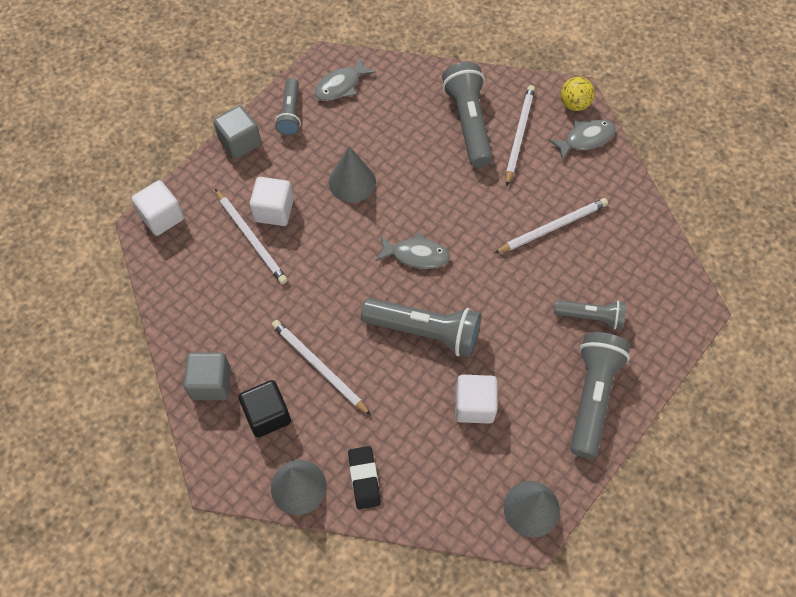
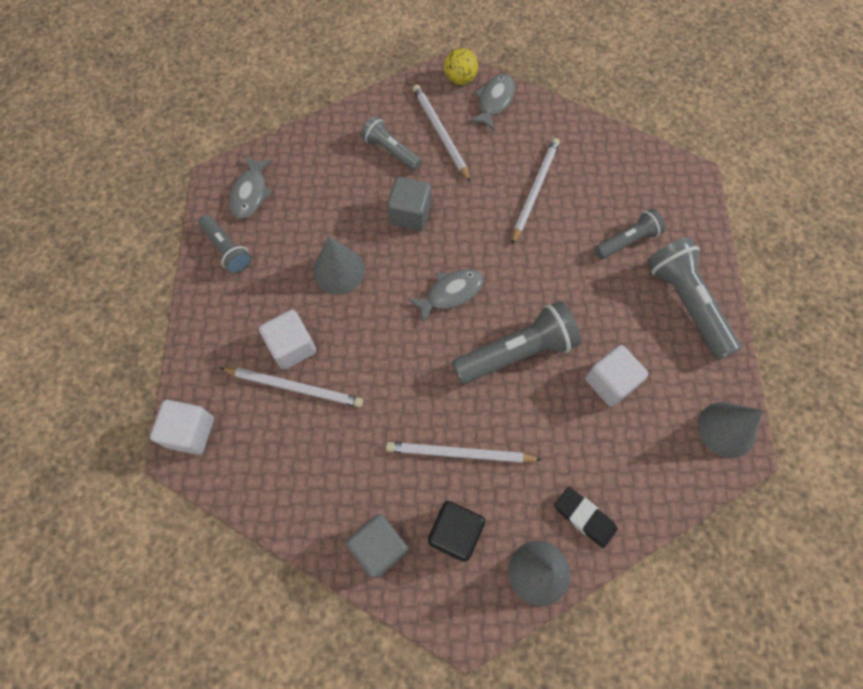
camera: 40 degrees left, 5 degrees up
(240, 142) = (202, 308): grey cube -> grey cube (410, 214)
(468, 123) = (391, 151): grey flashlight -> grey flashlight, size x0.60

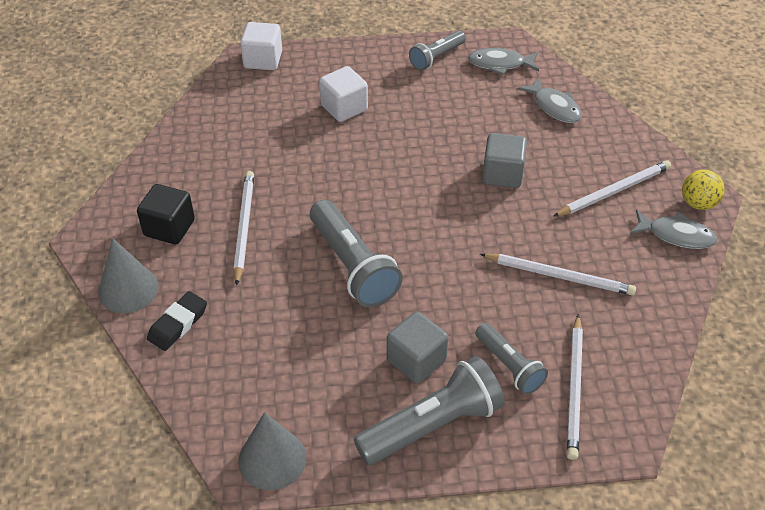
camera: 85 degrees right, 20 degrees down
(294, 387) = (305, 113): white pencil -> white pencil (574, 388)
(338, 270) = (427, 129): grey cone -> none
(379, 547) = (160, 179): grey cube -> grey cube (416, 360)
(391, 151) = (577, 154): grey flashlight -> none
(450, 293) = (414, 211): grey fish -> grey fish (554, 107)
(610, 382) = (324, 347): white cube -> none

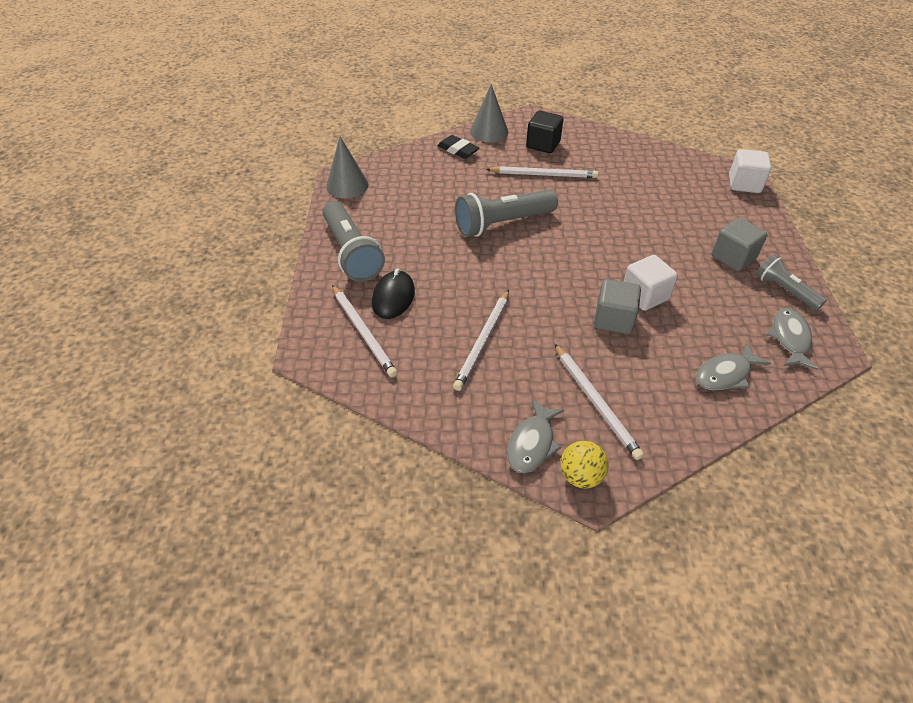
camera: 95 degrees right, 0 degrees up
(344, 108) = (690, 226): white cube -> white cube (645, 296)
(416, 360) = (408, 249): grey cube -> grey cube (733, 257)
(509, 366) = (393, 297): grey flashlight -> black mouse
(574, 388) = (363, 332): white pencil -> white pencil turned 135 degrees counterclockwise

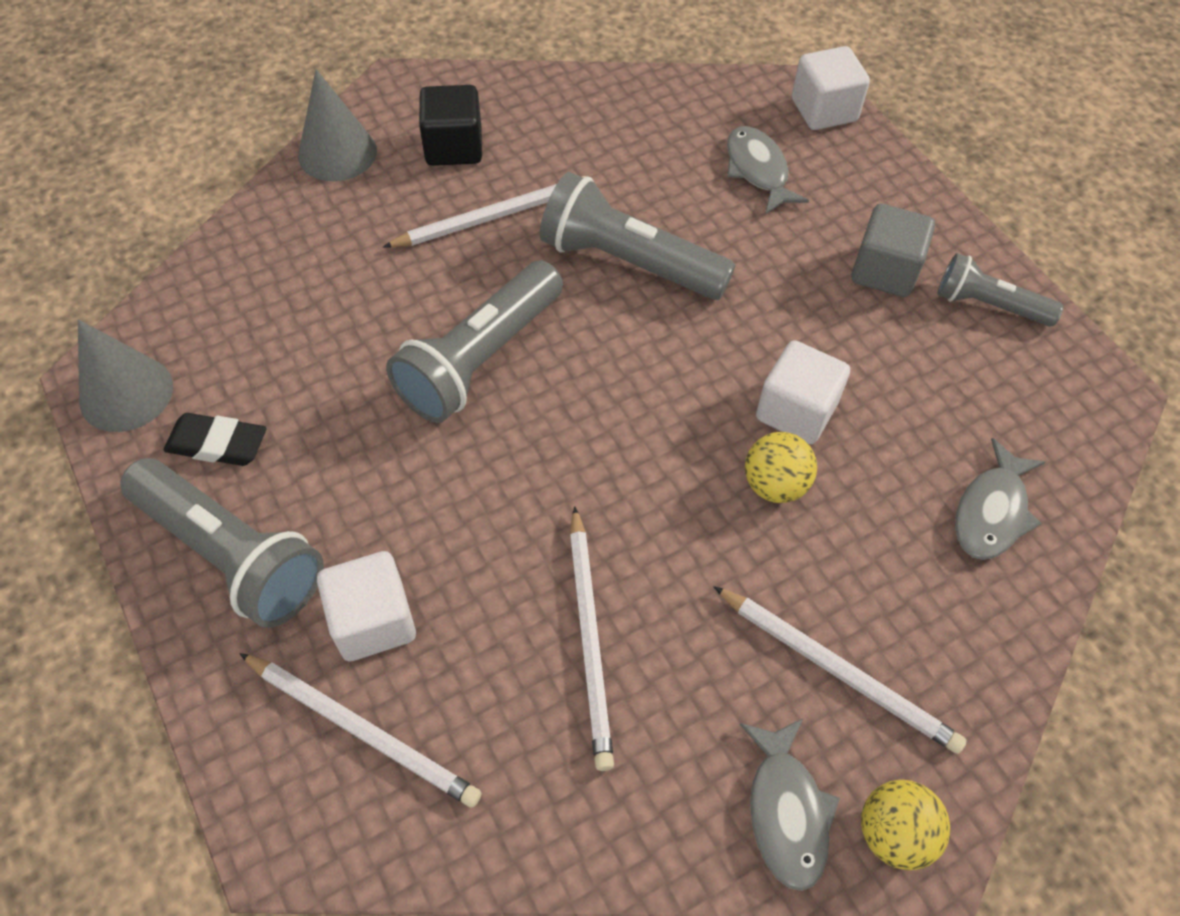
camera: 30 degrees left, 10 degrees up
(393, 297) = (373, 621): black mouse -> white cube
(458, 150) = (302, 219): black eraser -> black eraser (217, 444)
(598, 211) = (629, 262): none -> grey flashlight
(613, 319) = (774, 484): grey cube -> yellow ball
(790, 338) = (1042, 396): grey fish -> grey fish (758, 170)

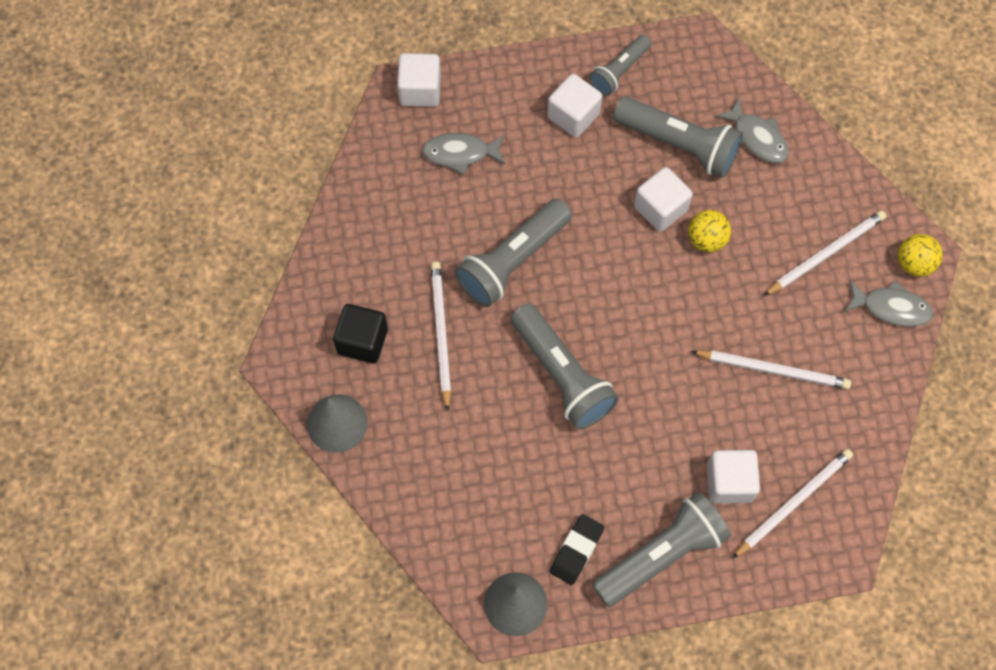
camera: 70 degrees left, 10 degrees up
(884, 271) = (573, 116): grey cube -> white cube
(914, 407) = (678, 145): none -> grey flashlight

